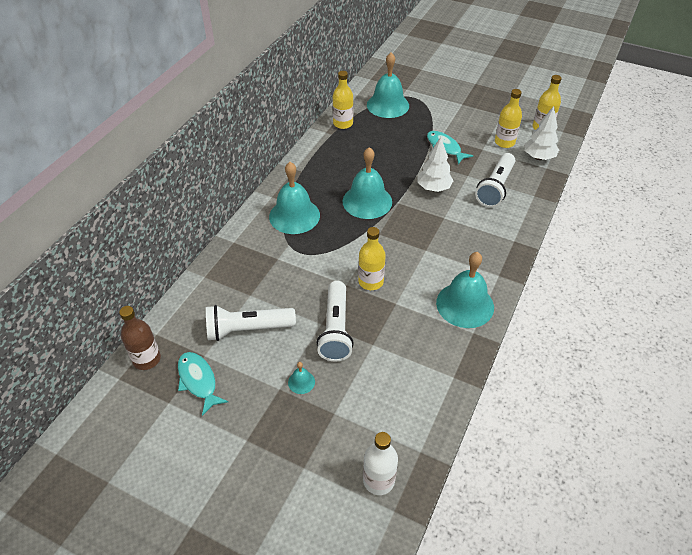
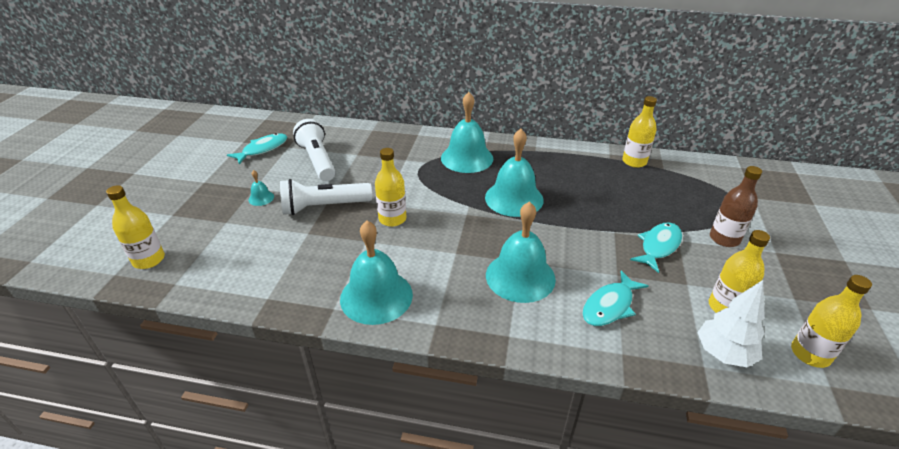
camera: 75 degrees right, 10 degrees down
(147, 359) = (283, 125): brown bottle -> brown bottle (724, 239)
(378, 480) = (149, 260): white bottle -> yellow bottle
(388, 105) = (702, 187): turquoise bell -> turquoise bell (520, 276)
(433, 188) = (569, 246): white tree -> none
(495, 188) = (610, 306): white flashlight -> turquoise fish

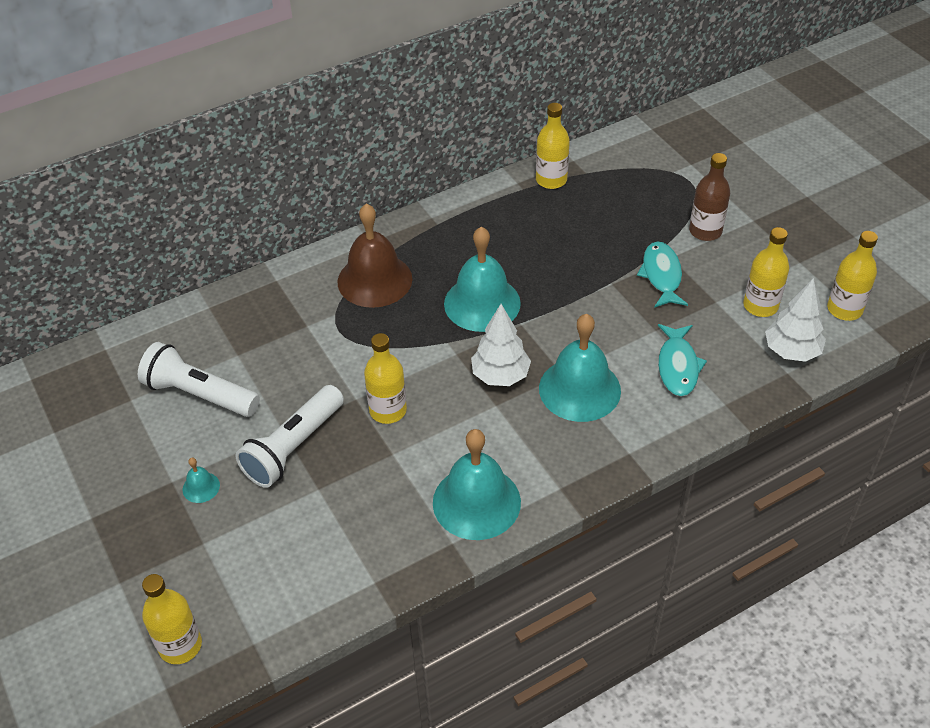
camera: 40 degrees left, 10 degrees up
(262, 149) = (101, 425): turquoise fish -> none
(467, 158) = (374, 280): turquoise bell -> brown bell
(478, 239) = (500, 376): none -> white tree

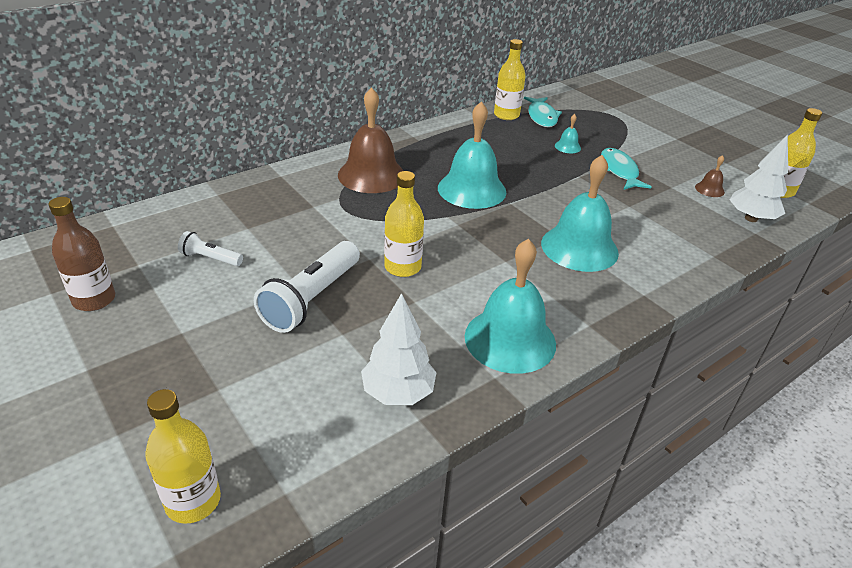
camera: 10 degrees left, 10 degrees down
(199, 394) = (210, 258): white flashlight -> white flashlight, size x0.52
(201, 487) = (214, 336): turquoise bell -> turquoise bell (567, 147)
(500, 376) = (503, 239): white tree -> white tree (398, 393)
(678, 366) = (660, 230): turquoise fish -> turquoise fish (542, 117)
(705, 231) = (642, 144): brown bottle -> brown bottle (94, 300)
(760, 306) = (709, 189): yellow bottle -> brown bell

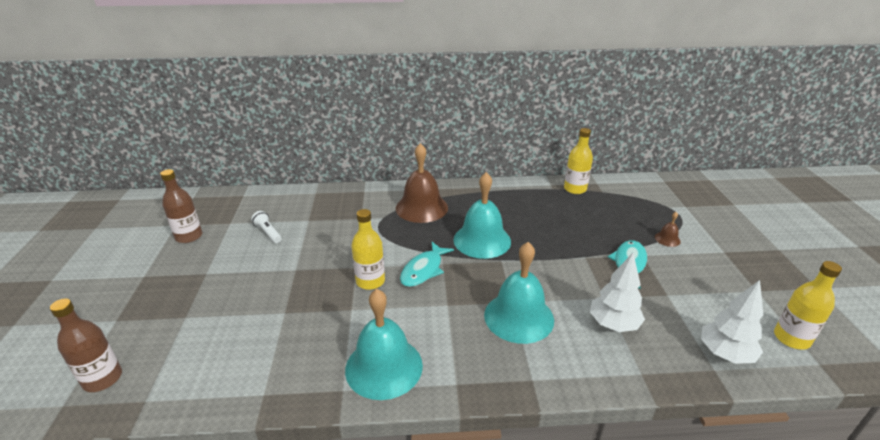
camera: 35 degrees right, 5 degrees down
(193, 501) = (103, 379): yellow bottle -> brown bottle
(311, 299) = (292, 281): white flashlight -> none
(398, 393) = (271, 369): white tree -> white tree (613, 324)
(542, 117) = (605, 198): turquoise fish -> turquoise fish (424, 270)
(567, 147) = (601, 229): turquoise bell -> none
(709, 189) = (707, 310): brown bell -> brown bell (667, 239)

